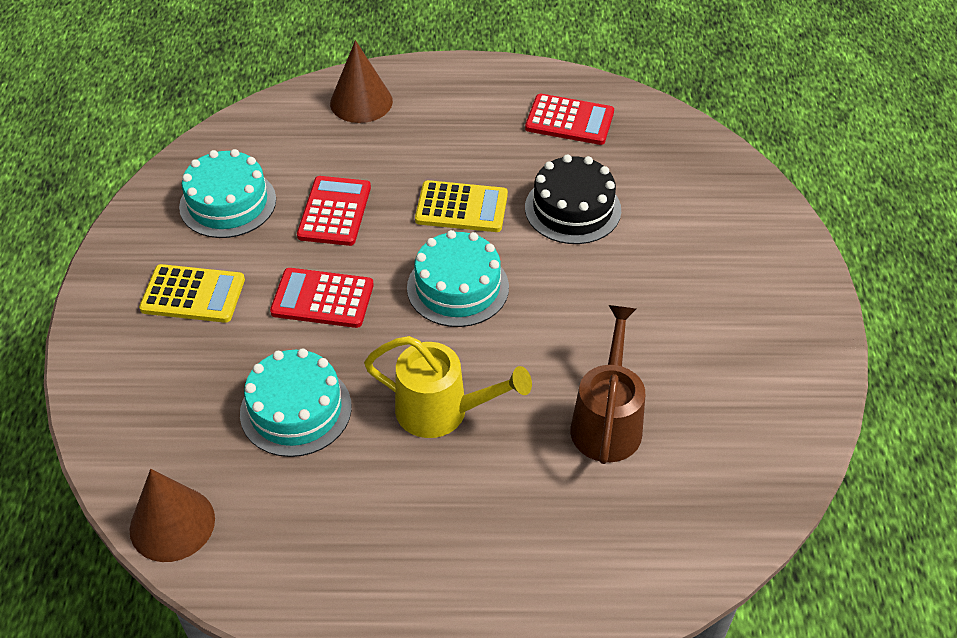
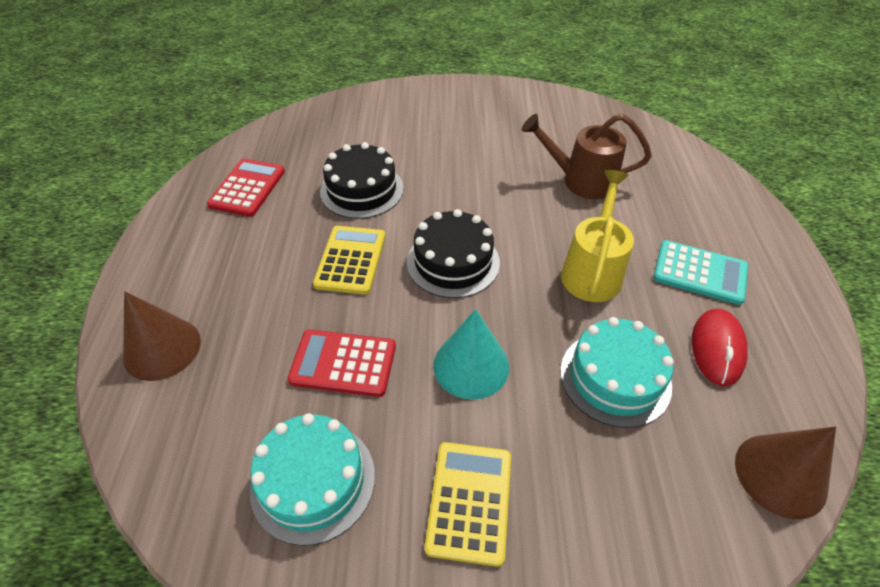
camera: 90 degrees left, 0 degrees up
(321, 510) = (717, 349): none -> red mouse
(322, 299) = (471, 365): red calculator -> turquoise cone
(436, 521) = (700, 273): none -> turquoise calculator
(458, 287) = (453, 262): turquoise cake -> black cake

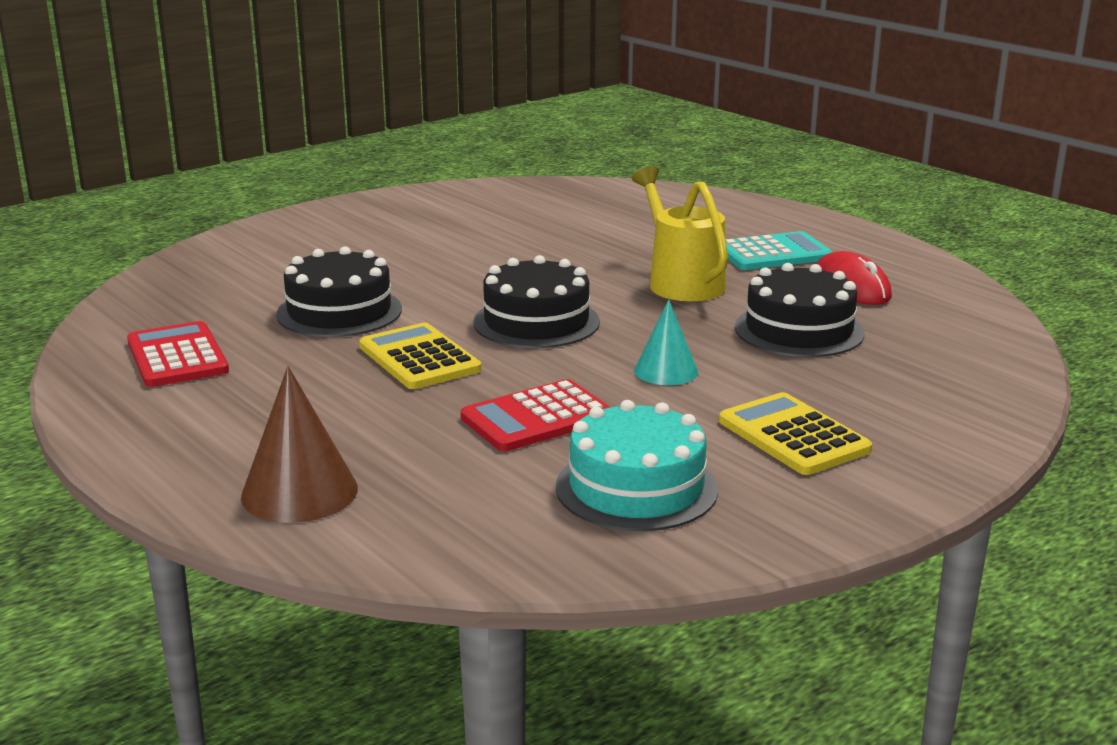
camera: 40 degrees left, 25 degrees down
(471, 365) = (666, 371): turquoise cone -> turquoise cone, size x0.66
(580, 181) = (576, 235): brown watering can -> none
(615, 377) = (799, 330): turquoise cake -> black cake
(780, 475) = (987, 328): brown cone -> none

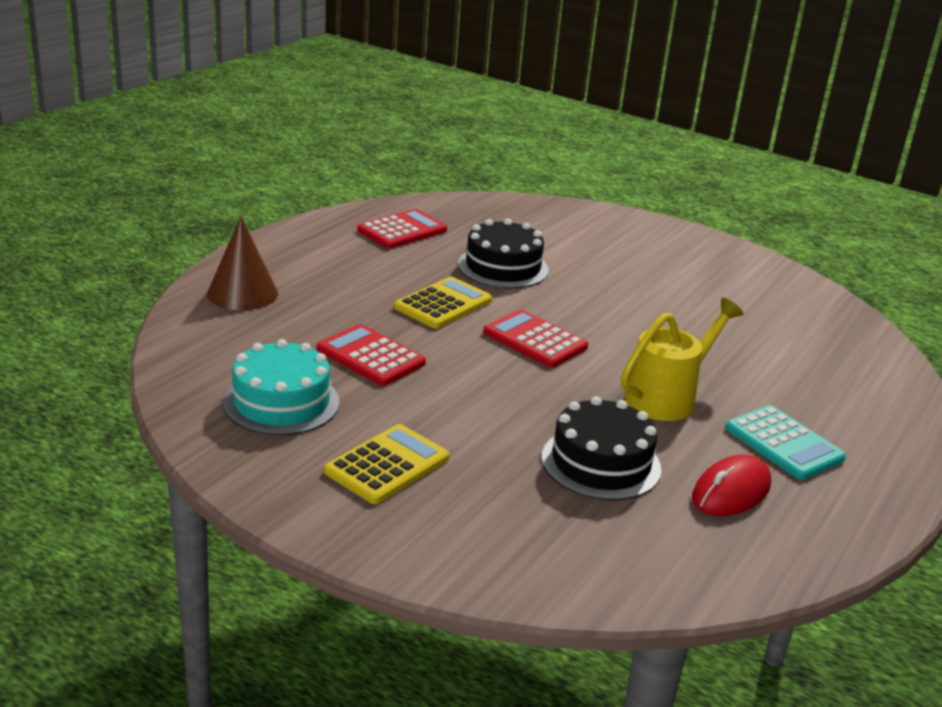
camera: 70 degrees right, 5 degrees up
(536, 322) = (535, 340): black cake -> red calculator
(666, 371) = (476, 402): turquoise cone -> none

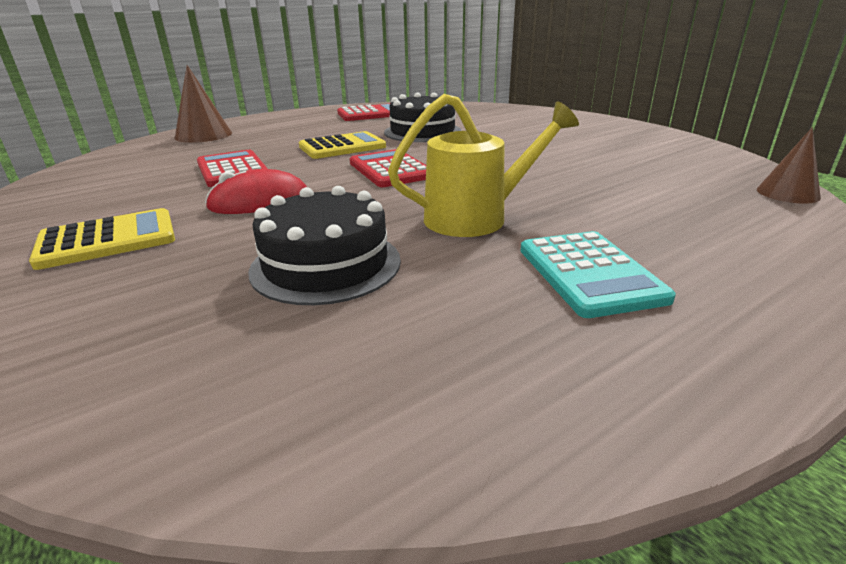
camera: 25 degrees right, 0 degrees up
(281, 402) = (110, 190): turquoise cake -> none
(731, 492) = (460, 318): red mouse -> red mouse (259, 202)
(876, 339) = (787, 193): none -> brown cone

